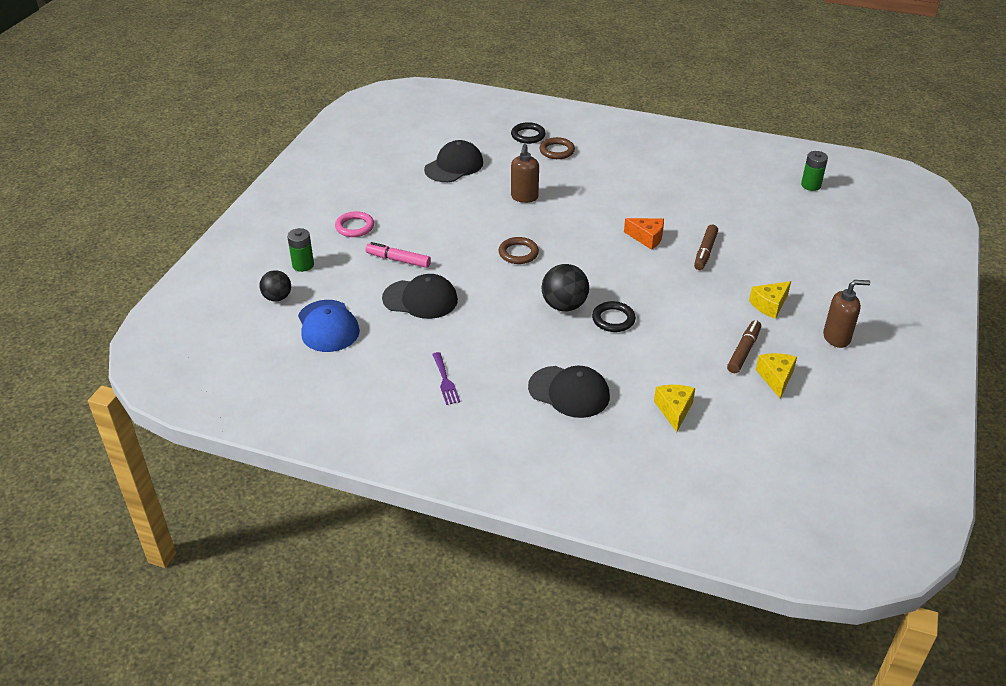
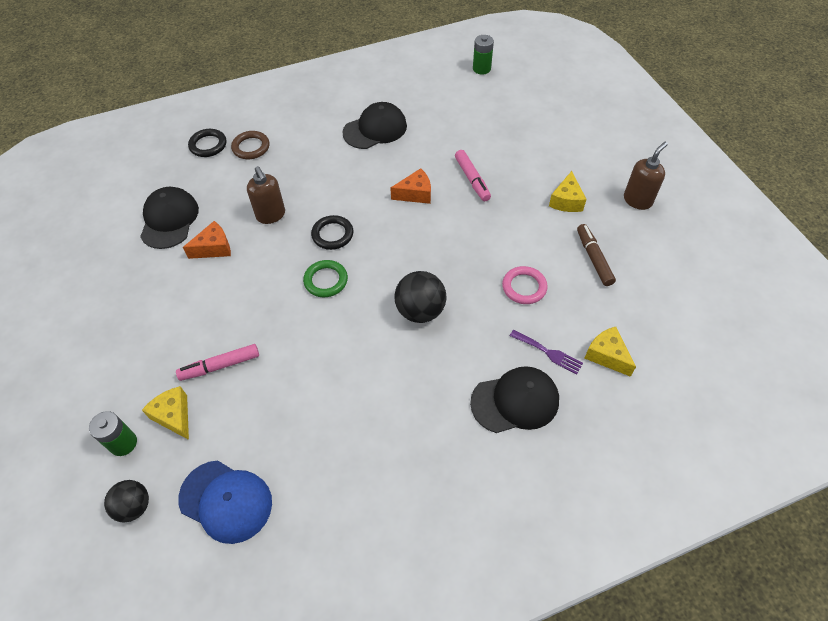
camera: 40 degrees left, 15 degrees up
(354, 227) = (135, 356): pink ring -> pink ring (524, 287)
(420, 299) = (287, 397): black cap -> black cap (375, 129)
(445, 381) = (403, 475): purple fork -> purple fork (548, 353)
(465, 196) = (214, 248): none -> orange cheese
(518, 253) = (326, 280): brown ring -> green ring
(613, 319) = (472, 297): black ring -> black ring (332, 234)
(705, 252) = (472, 179): brown marker -> pink marker
(776, 378) = (639, 268): yellow cheese -> yellow cheese (174, 416)

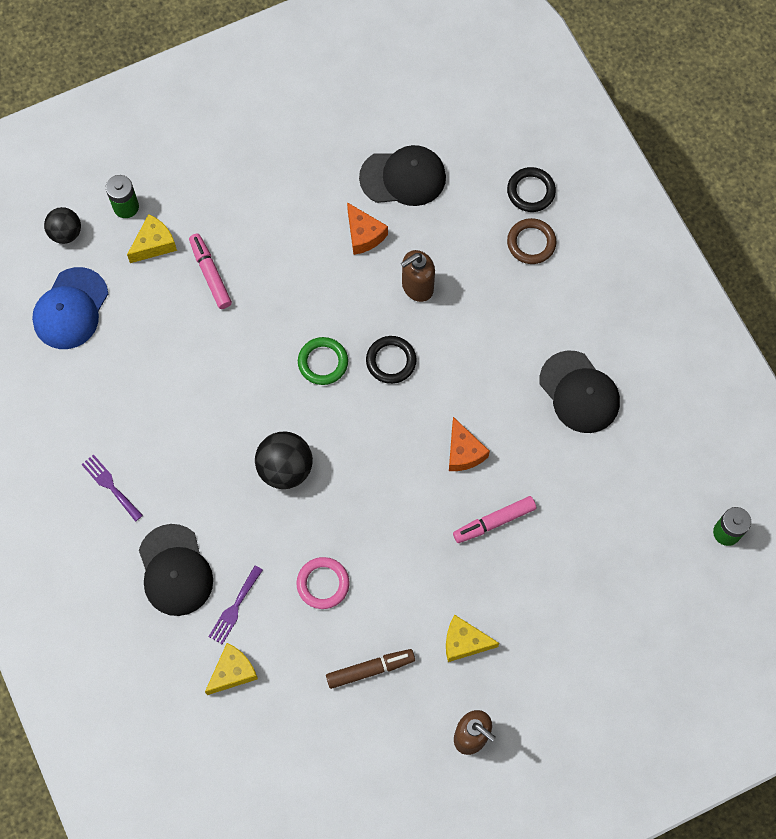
camera: 85 degrees right, 15 degrees up
(428, 460) = (110, 485): none -> purple fork

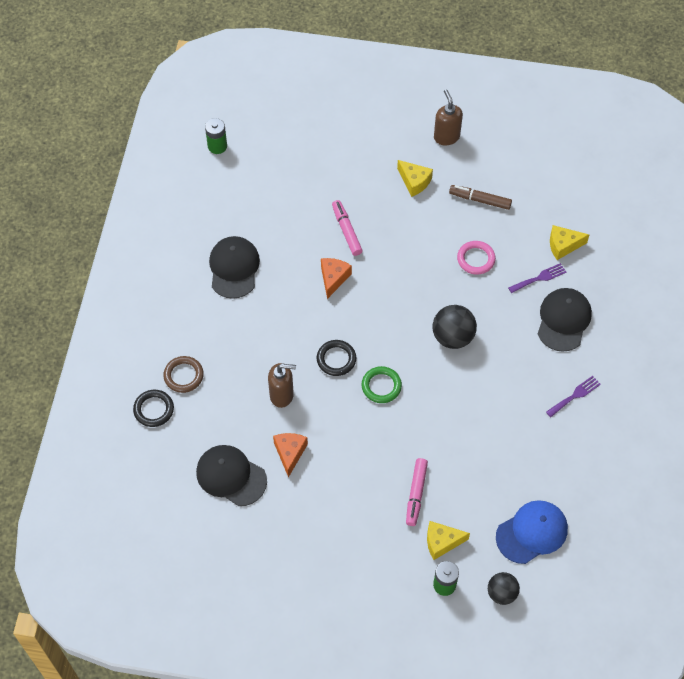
camera: 145 degrees left, 10 degrees down
(110, 485) = (575, 395): purple fork -> purple fork turned 120 degrees counterclockwise
(494, 521) = (346, 230): pink marker -> pink marker turned 120 degrees counterclockwise

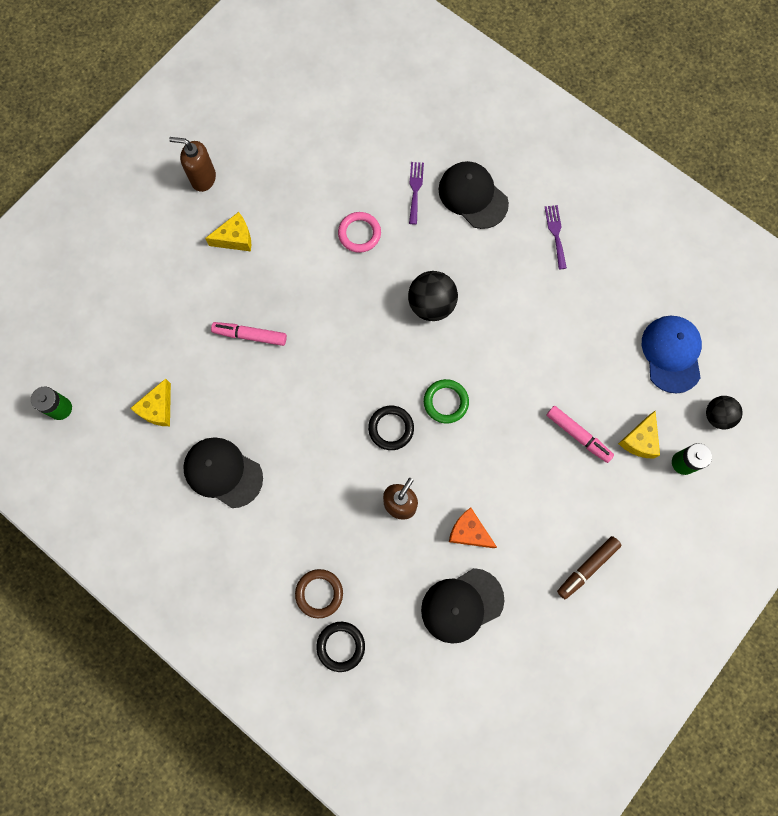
camera: 60 degrees left, 15 degrees up
(333, 278) = (297, 379): orange cheese -> none
(480, 200) = (296, 191): brown marker -> brown marker (587, 568)
(563, 245) = (393, 148): yellow cheese -> yellow cheese (158, 408)

